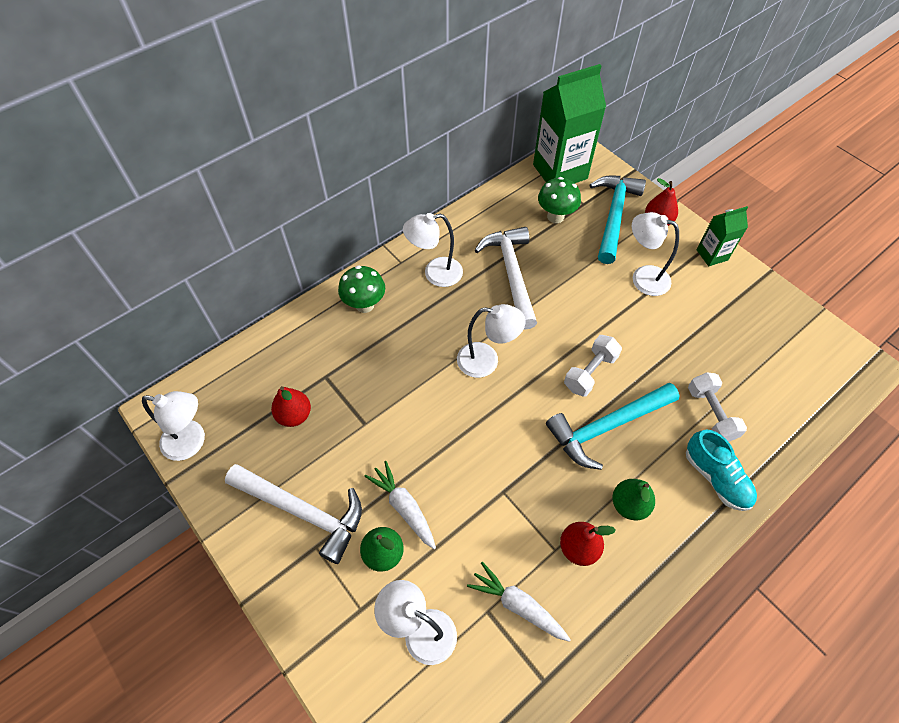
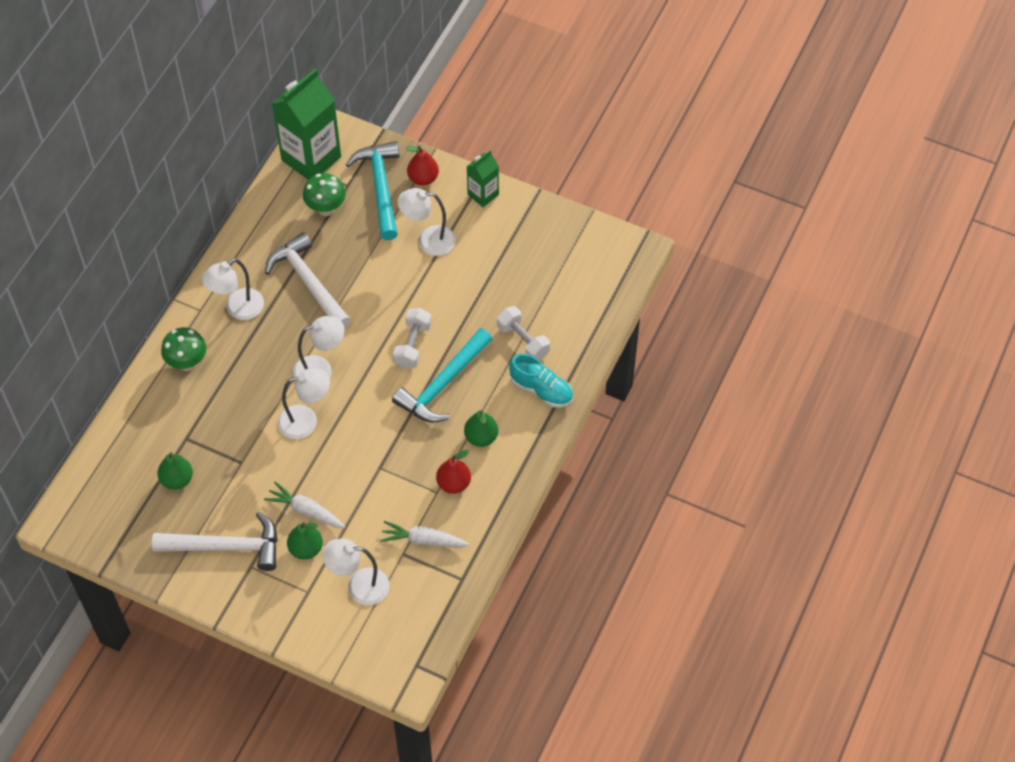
camera: 25 degrees left, 0 degrees up
(192, 442) = (101, 535): white lamp -> white lamp (306, 420)
(294, 415) = (177, 480): red pear -> green pear

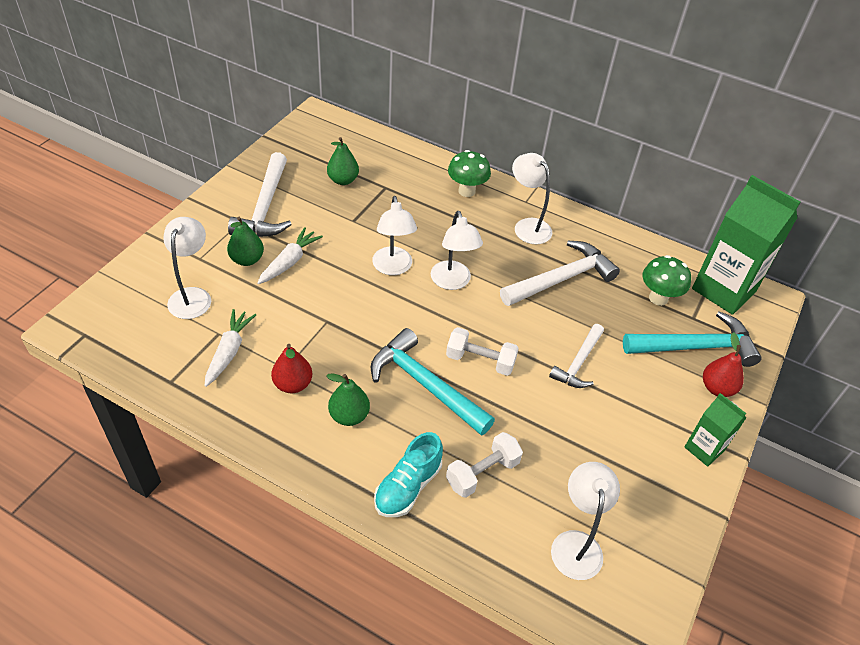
camera: 90 degrees right, 10 degrees down
(407, 273) = (578, 363): none -> white hammer
(428, 240) = (626, 386): white lamp -> white lamp (576, 543)

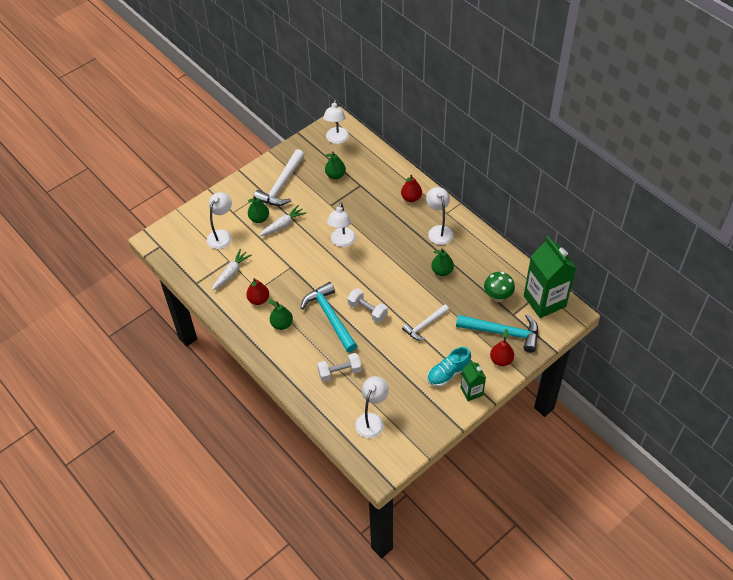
camera: 25 degrees right, 5 degrees up
(408, 487) = (297, 369): turquoise shoe -> turquoise shoe (448, 373)
(452, 282) = (373, 258): white lamp -> white lamp (336, 139)
(466, 191) = (411, 198): green mushroom -> red pear
(561, 279) = (442, 271): white hammer -> green pear

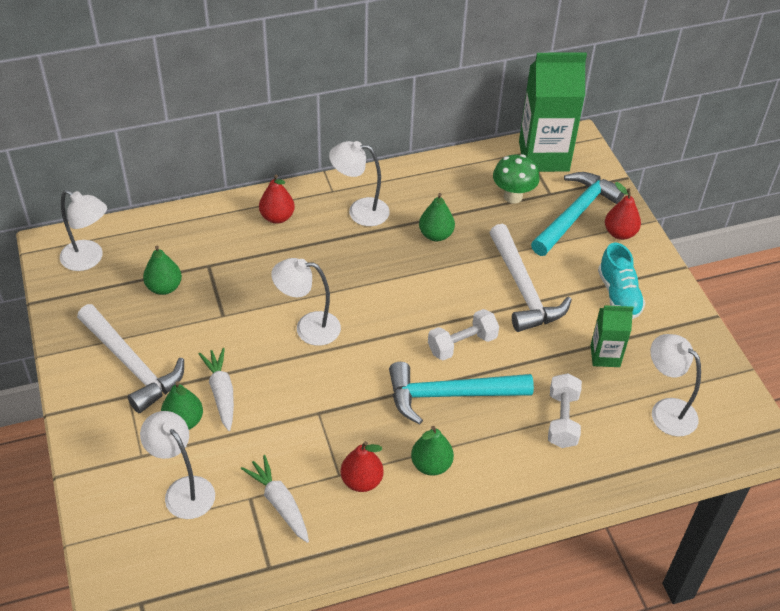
camera: 70 degrees left, 5 degrees down
(342, 241) = (308, 328): white lamp -> white lamp turned 150 degrees clockwise
(425, 325) = (523, 289): white hammer -> white hammer, size x1.60
(471, 391) = (659, 282): green carton -> green carton (605, 356)

